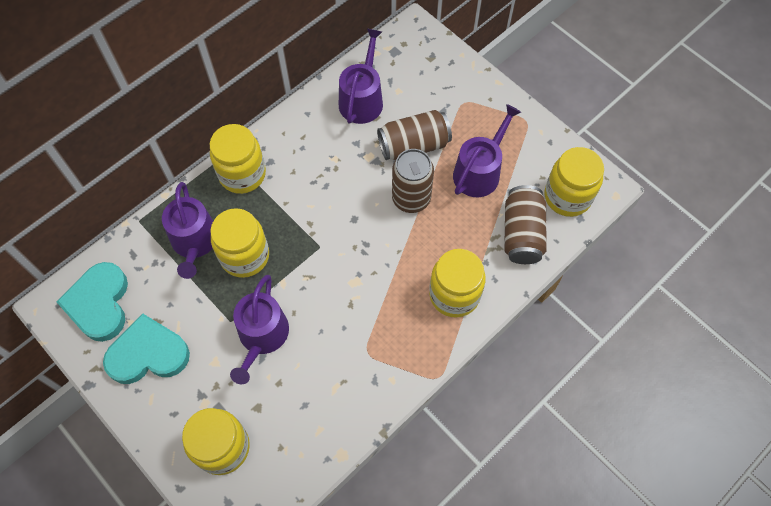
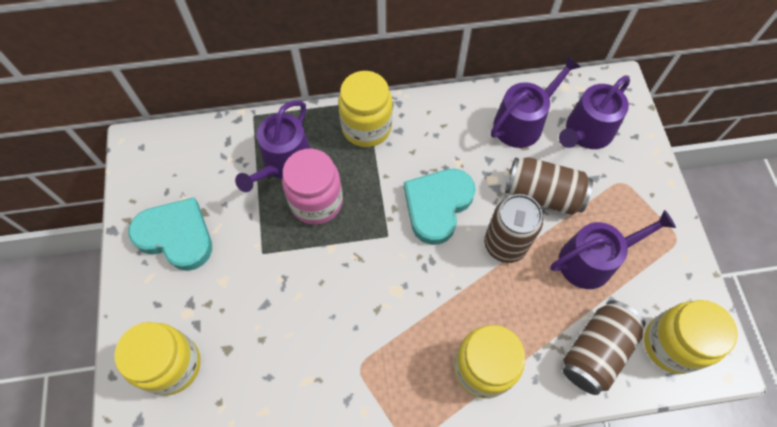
camera: 35 degrees right, 0 degrees up
(99, 303) = (171, 166): turquoise heart -> turquoise heart (437, 205)
(245, 256) = (316, 202): yellow jar -> pink jar
(262, 336) = (278, 285): purple watering can -> purple watering can (586, 132)

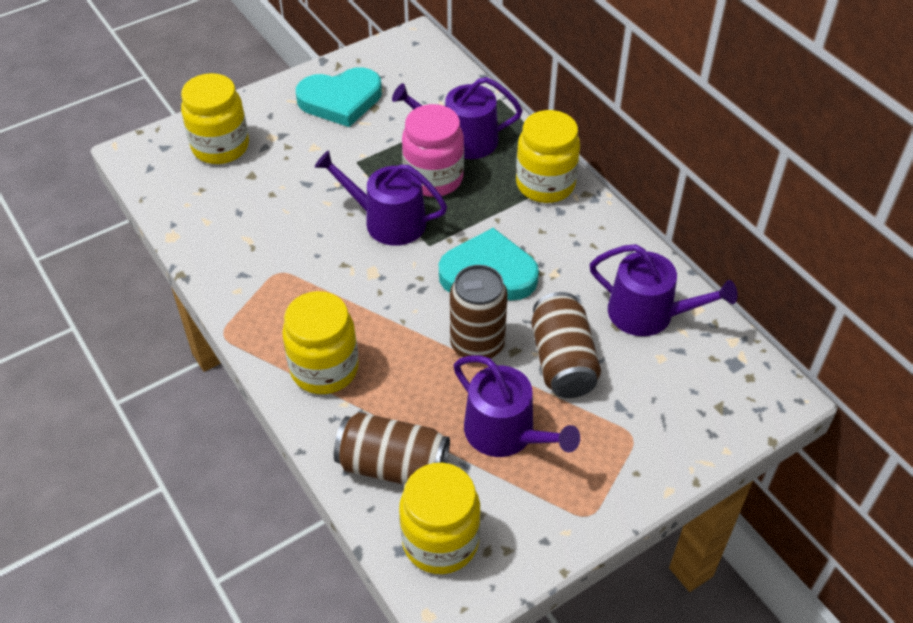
camera: 65 degrees right, 15 degrees down
(176, 236) = (340, 100): turquoise heart -> turquoise heart turned 75 degrees clockwise
(586, 132) = (679, 380): purple watering can -> purple watering can (387, 221)

